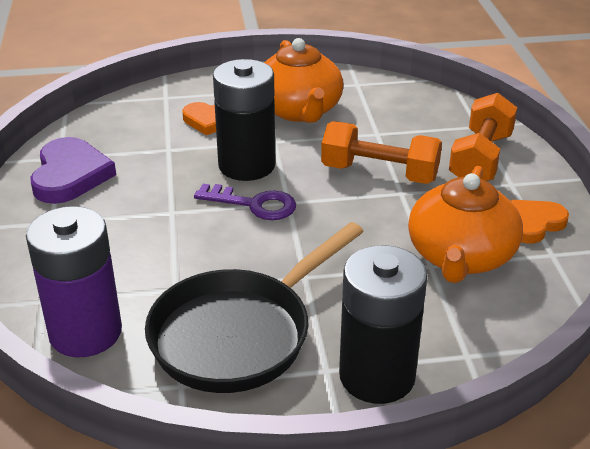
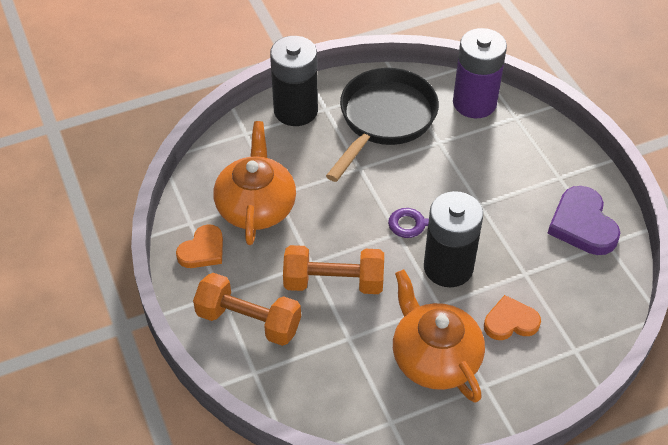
camera: 165 degrees right, 15 degrees up
(480, 159) = (248, 321): orange dumbbell -> orange dumbbell turned 75 degrees counterclockwise

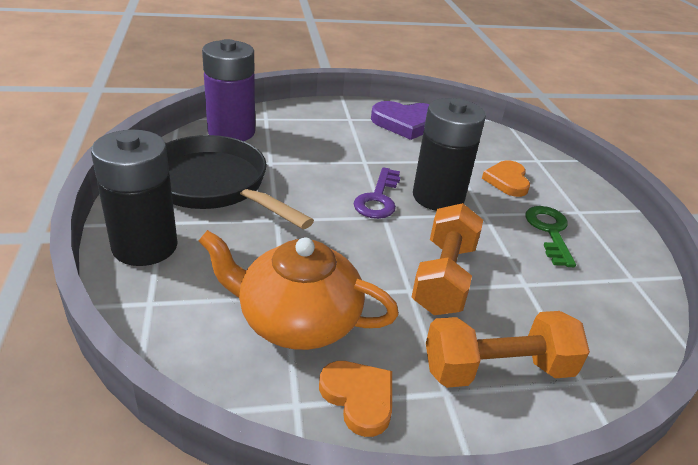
camera: 80 degrees left, 15 degrees down
(248, 321) = (497, 369): orange dumbbell -> orange dumbbell turned 45 degrees clockwise
(434, 358) = (549, 232): orange teapot -> green key

